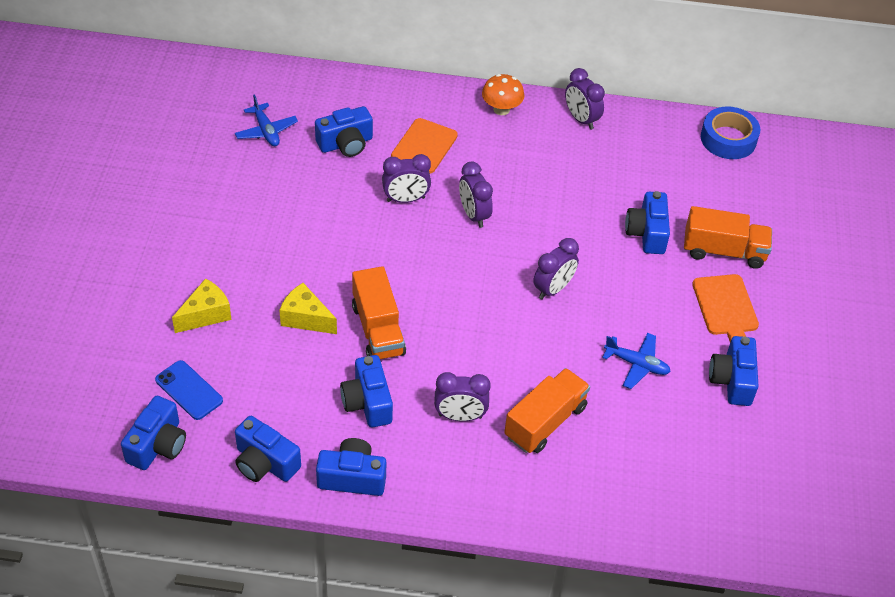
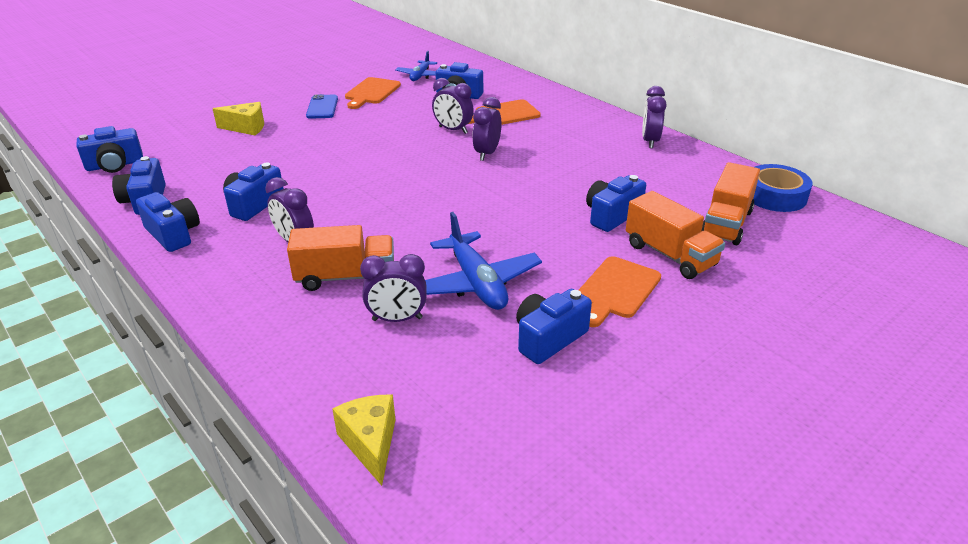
camera: 45 degrees right, 15 degrees down
(189, 390) = (175, 152): blue phone -> blue phone (322, 107)
(253, 187) = (371, 92): none -> orange cutting board
(305, 318) = (294, 152): yellow cheese -> yellow cheese (370, 443)
(378, 329) = (325, 176): orange truck -> orange truck (726, 223)
(501, 109) = (593, 117): orange mushroom -> none
(553, 289) = (481, 211): purple clock -> purple clock (397, 319)
(637, 364) = (476, 283): blue plane -> blue plane, size x1.65

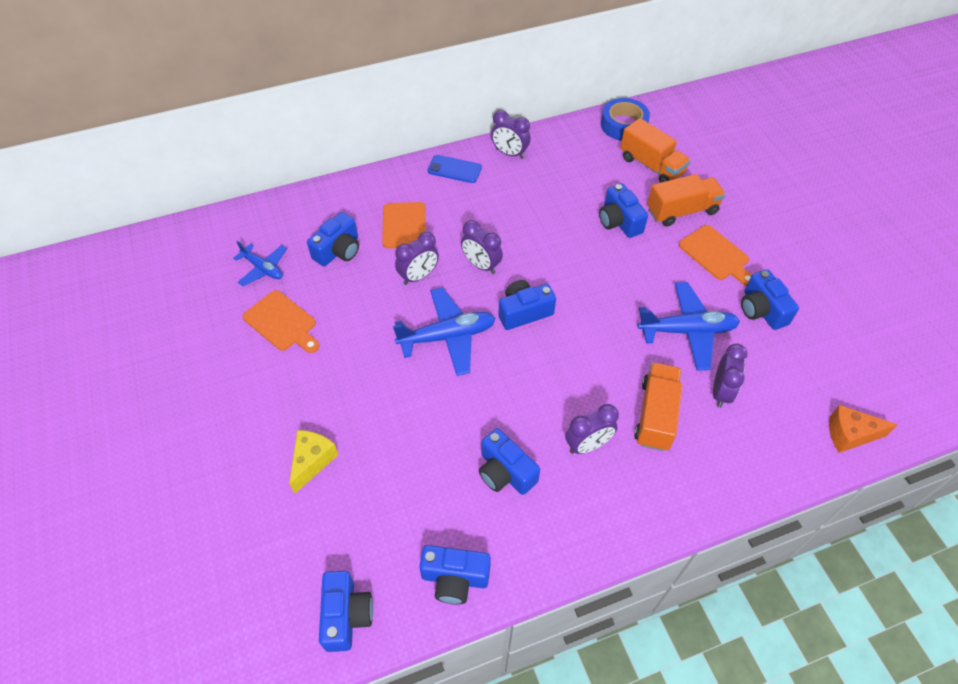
camera: 70 degrees left, 20 degrees up
(173, 234) = (538, 550): blue camera -> blue camera (524, 312)
(322, 107) = (296, 377): blue phone -> blue phone (454, 169)
(370, 443) = (849, 435): yellow cheese -> orange cheese
(392, 154) = (447, 336): none -> blue plane

